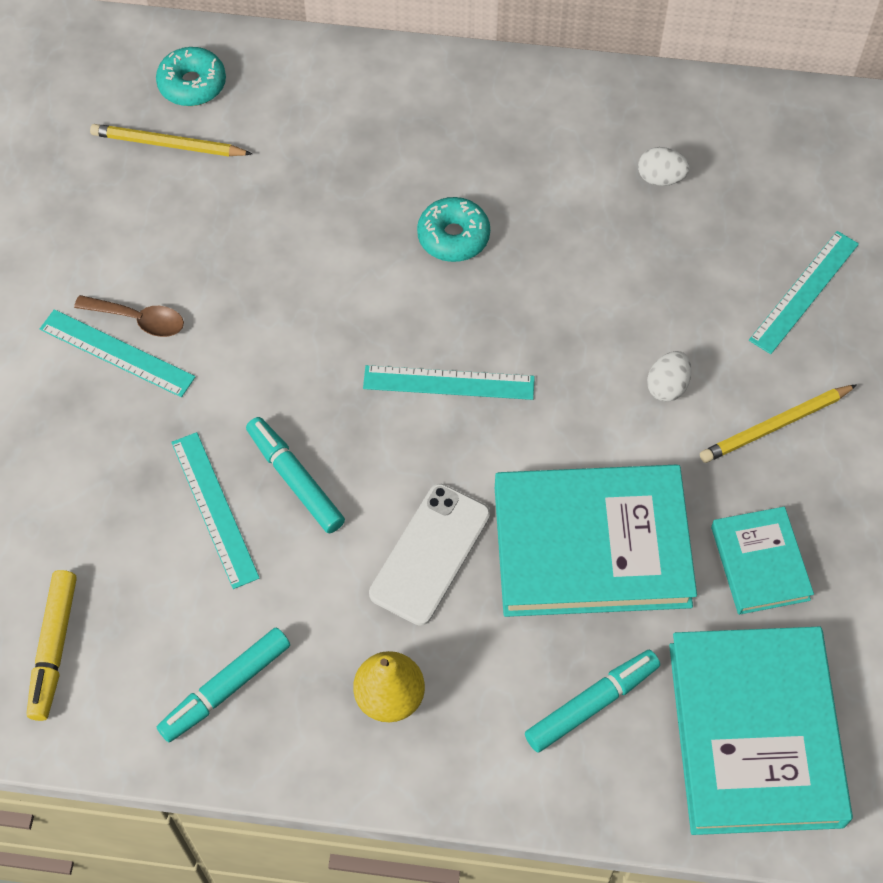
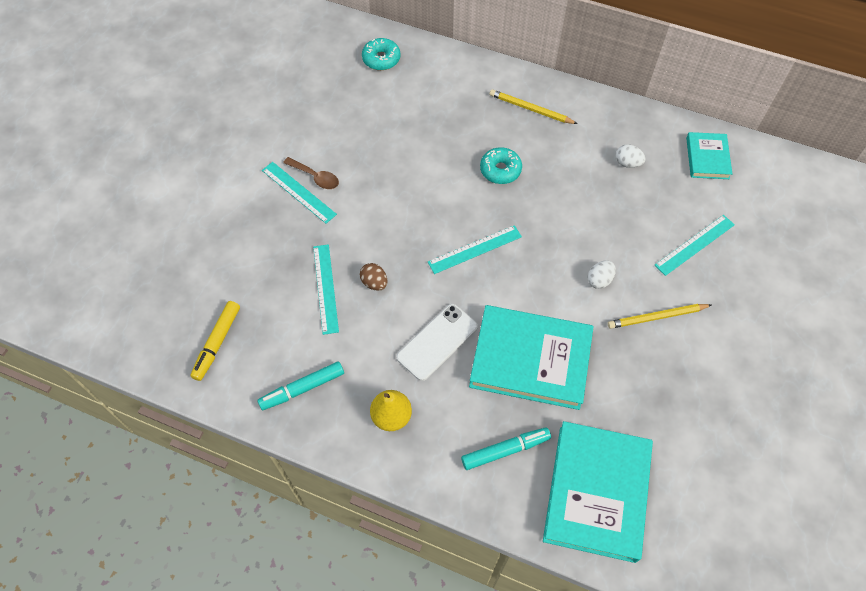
camera: 15 degrees right, 0 degrees up
(168, 145) = (359, 88): yellow pencil -> yellow pencil (531, 109)
(295, 479) = (374, 283): turquoise marker -> brown egg
(448, 383) = (475, 249): turquoise ruler -> turquoise ruler turned 45 degrees counterclockwise
(760, 563) = (626, 394): turquoise book -> turquoise book (707, 158)

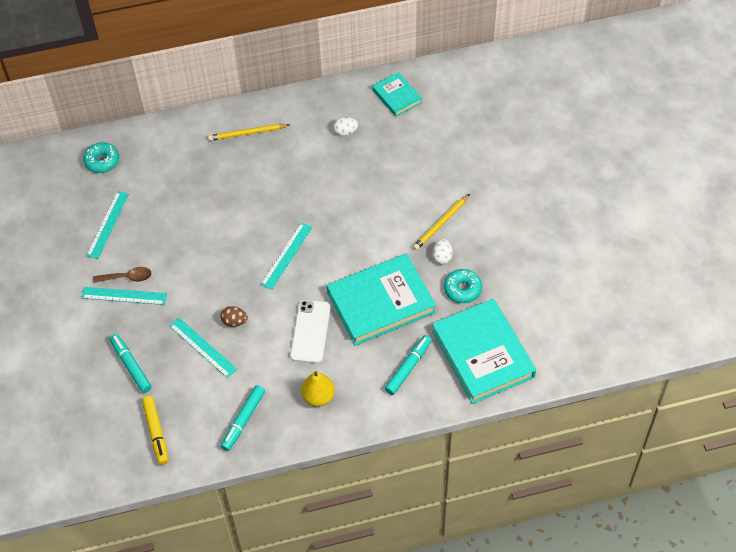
camera: 35 degrees left, 5 degrees down
(250, 262) = (131, 366): none -> turquoise marker
(500, 170) = (260, 190): turquoise donut -> turquoise donut (462, 289)
(599, 280) = (386, 223): white egg -> white egg (442, 257)
(694, 245) = (431, 161): turquoise ruler -> turquoise ruler (107, 224)

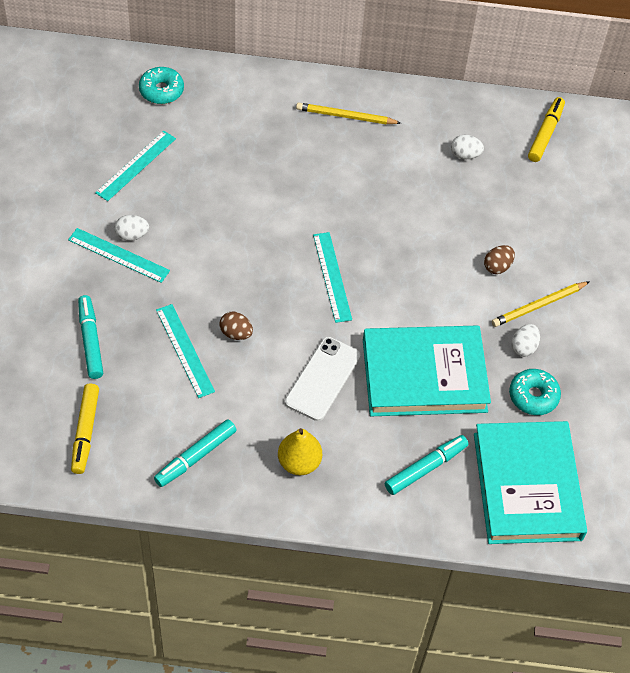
camera: 15 degrees right, 0 degrees up
(127, 277) = (132, 235): brown spoon -> white egg
(286, 255) = (332, 276): turquoise ruler -> turquoise ruler turned 60 degrees counterclockwise
(397, 96) = (545, 134): turquoise book -> yellow marker
(401, 206) = (497, 267): none -> brown egg

